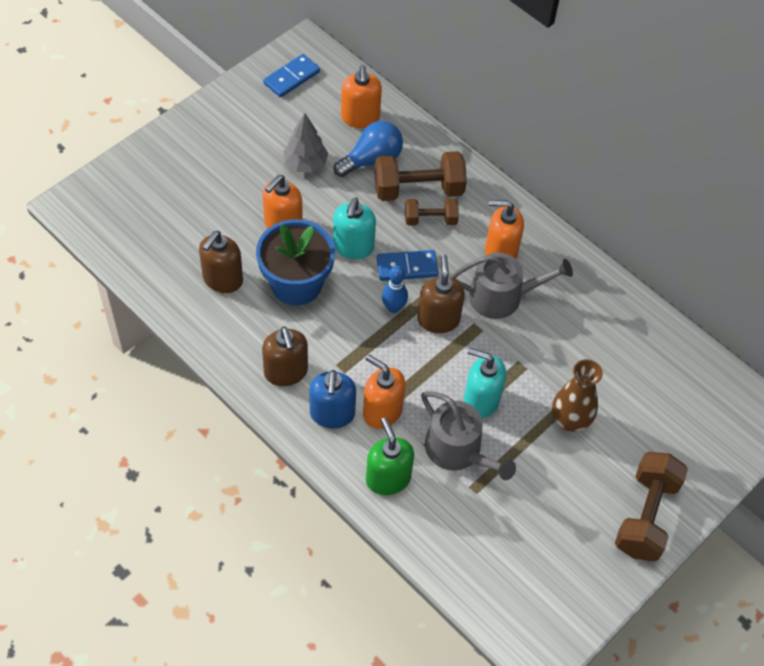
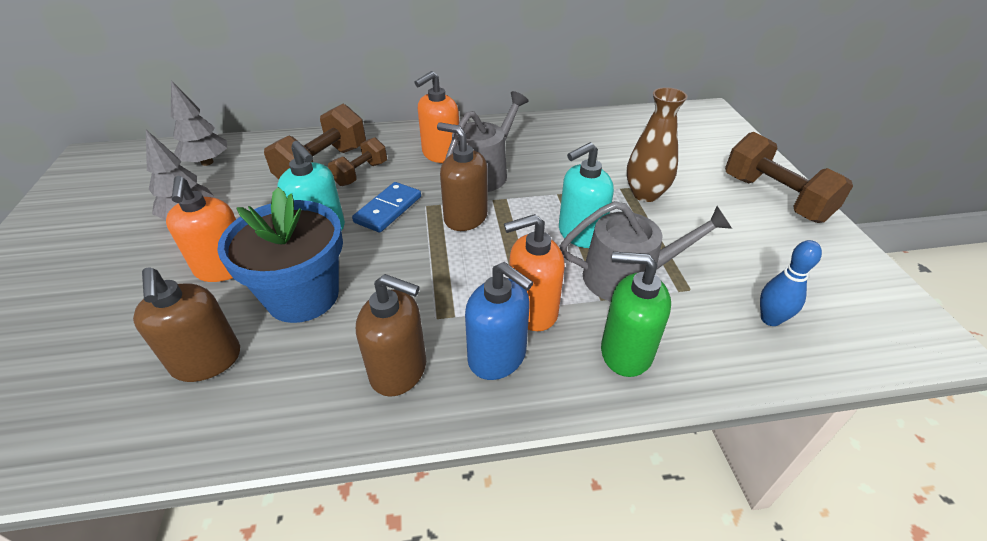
camera: 50 degrees left, 15 degrees down
(291, 78) = (98, 179): blue domino -> none
(360, 117) = (207, 162): orange soap dispenser -> grey tree
(372, 160) = (255, 176): blue light bulb -> none
(393, 307) = (419, 239): blue bowling pin -> blue bowling pin (770, 319)

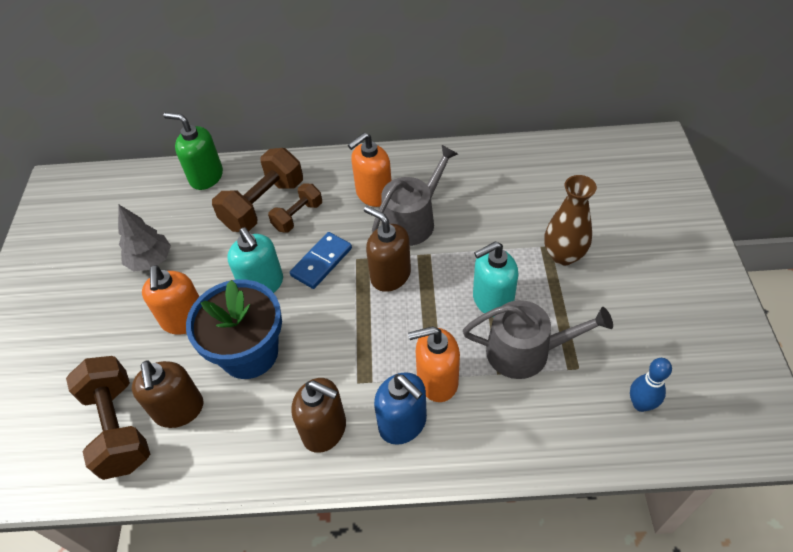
camera: 10 degrees right, 10 degrees up
(207, 162) = (159, 195): grey tree -> none
(625, 352) = (508, 427): green soap dispenser -> green soap dispenser (206, 177)
(774, 198) = (690, 267): brown dumbbell -> brown dumbbell (118, 427)

